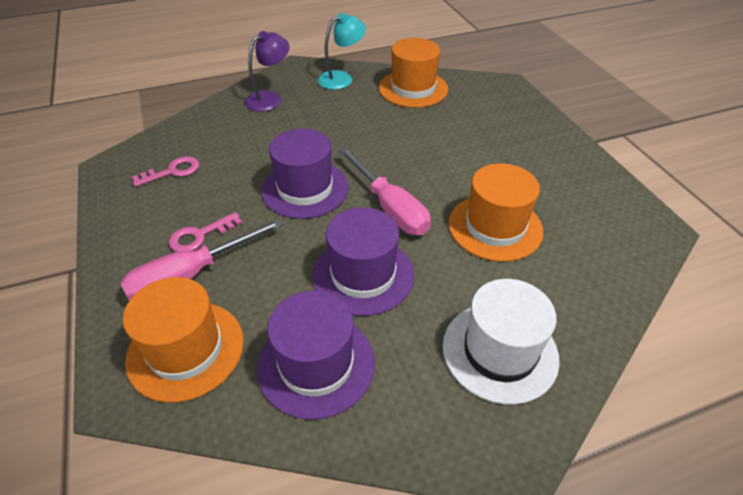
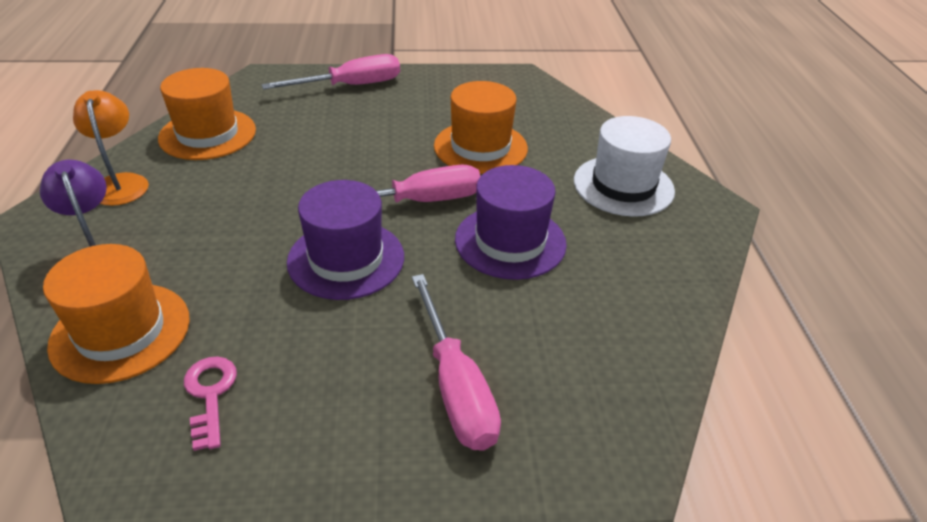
camera: 75 degrees left, 5 degrees down
(185, 350) = (576, 400): orange hat -> orange hat (121, 332)
(200, 235) = (383, 371): pink key -> none
(316, 364) = (616, 295): purple hat -> none
(341, 78) = (121, 183): turquoise lamp -> orange lamp
(532, 128) = (351, 86): none -> pink screwdriver

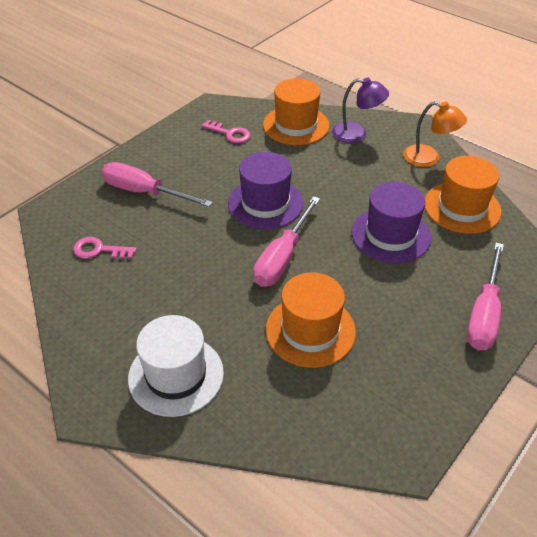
camera: 135 degrees right, 5 degrees up
(510, 241) = (200, 272): purple hat -> purple hat (390, 235)
(597, 342) = (99, 250): none -> pink key

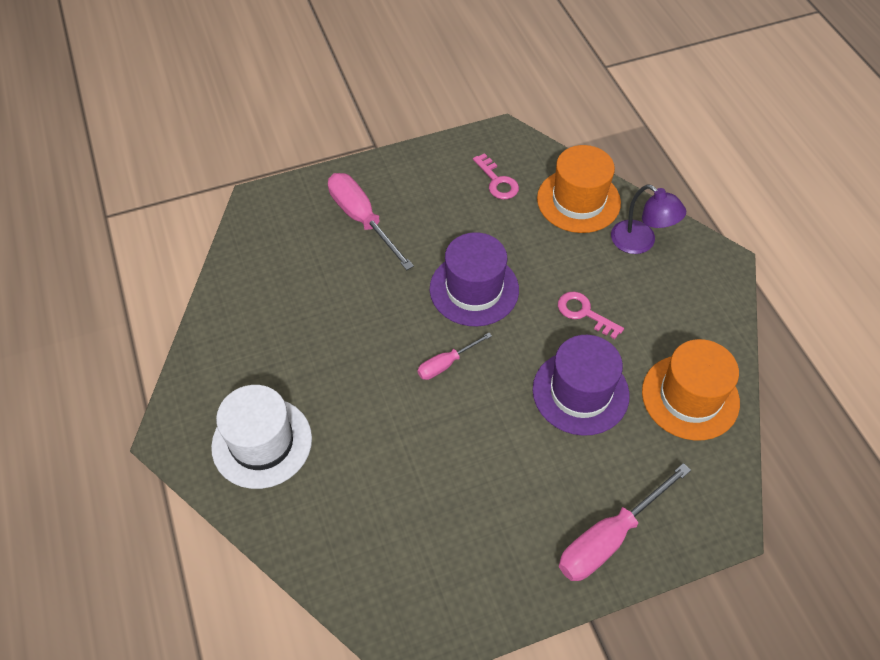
camera: 30 degrees right, 10 degrees up
(99, 250) = (278, 270): pink key -> pink key (584, 313)
(282, 257) = (446, 364): pink screwdriver -> pink screwdriver, size x0.56
(310, 330) = (415, 461): orange hat -> none
(429, 158) = (702, 313): orange lamp -> none

